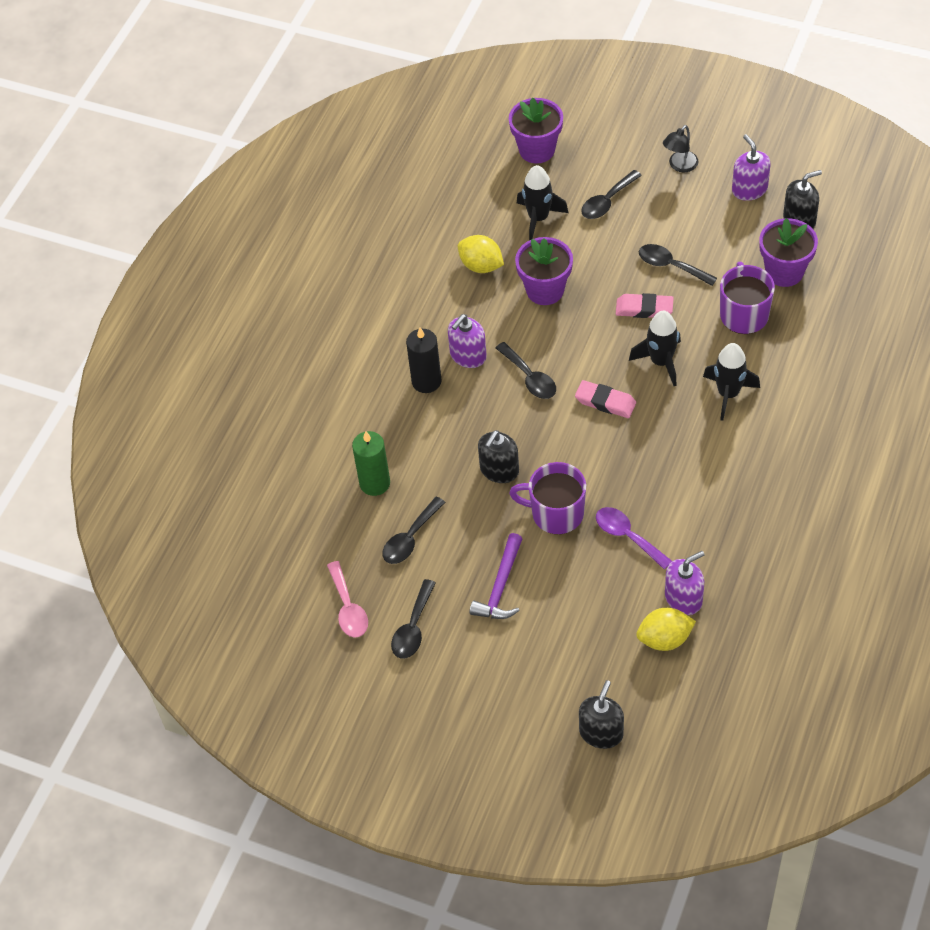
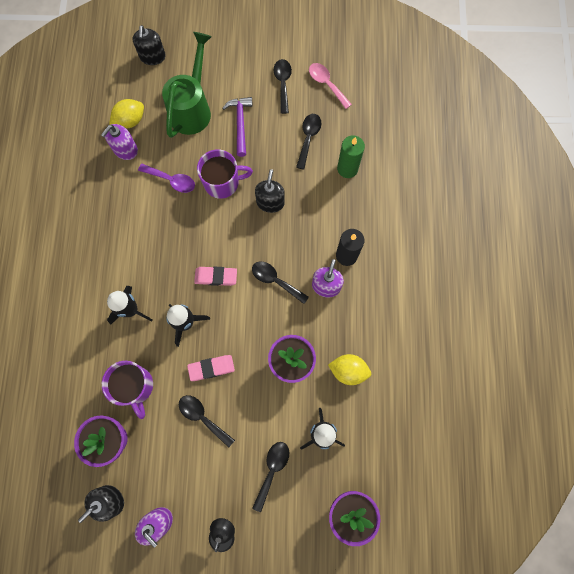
camera: 155 degrees right, 20 degrees up
(563, 631) = (192, 108): none -> green watering can
(670, 266) = (202, 417): black spoon -> black spoon turned 150 degrees counterclockwise

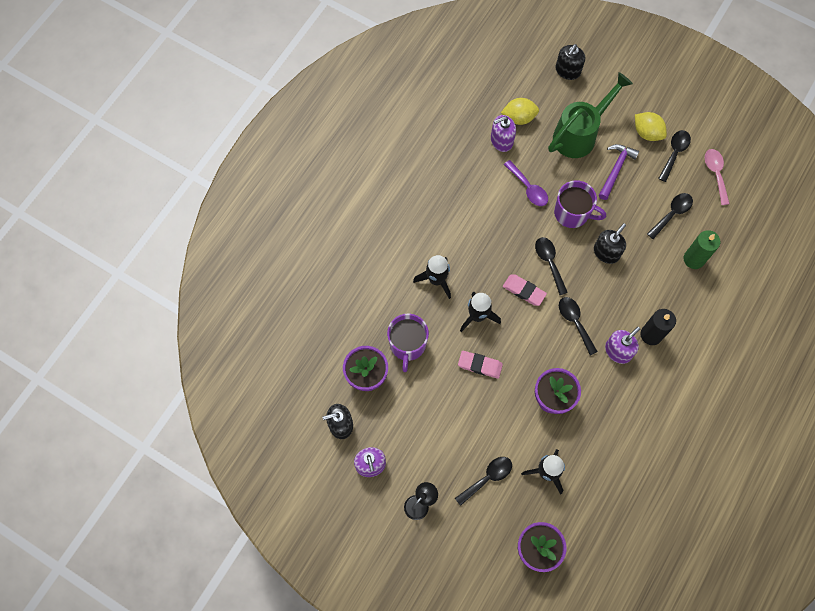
camera: 30 degrees right, 5 degrees down
(202, 417) = (451, 401): black spoon -> black spoon (549, 262)
(348, 371) = (598, 433): yellow lemon -> yellow lemon (647, 133)

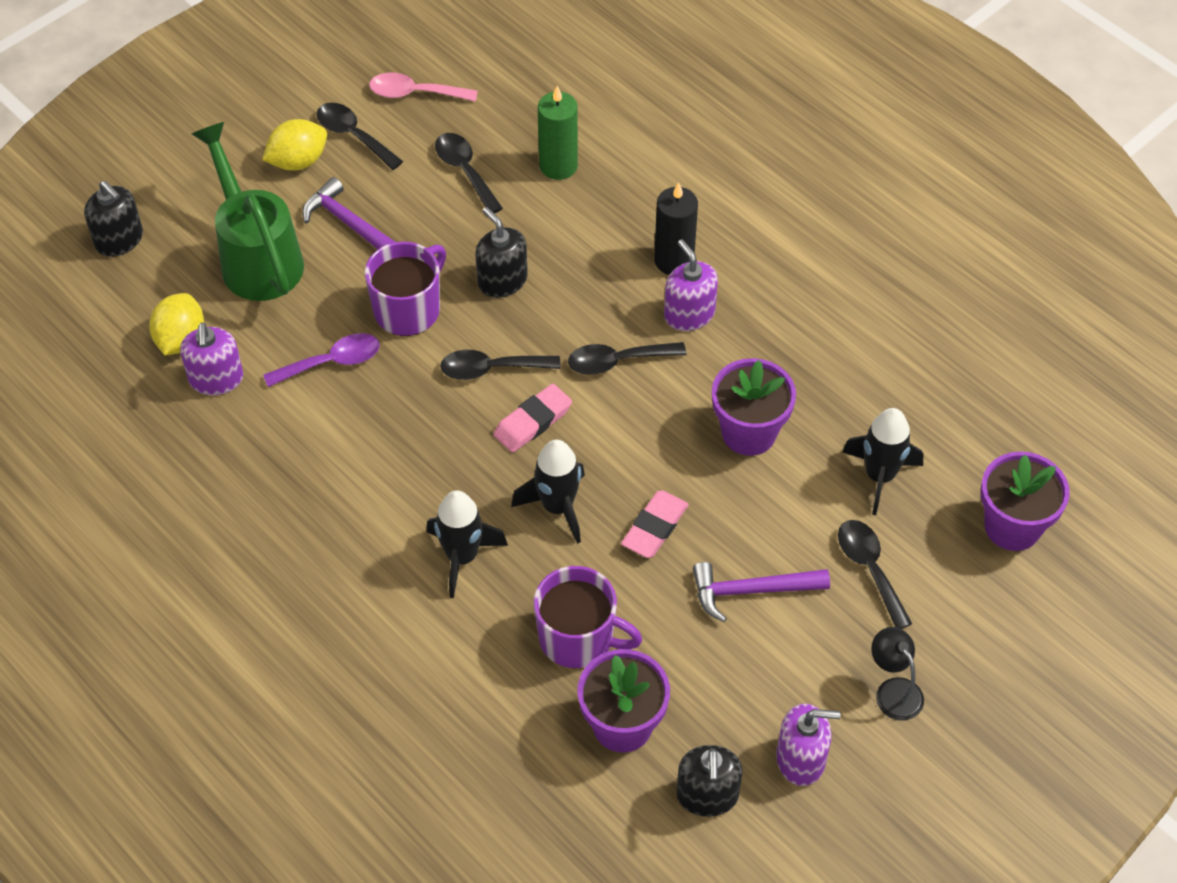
camera: 75 degrees left, 15 degrees down
(457, 421) = (752, 591): none -> purple hammer

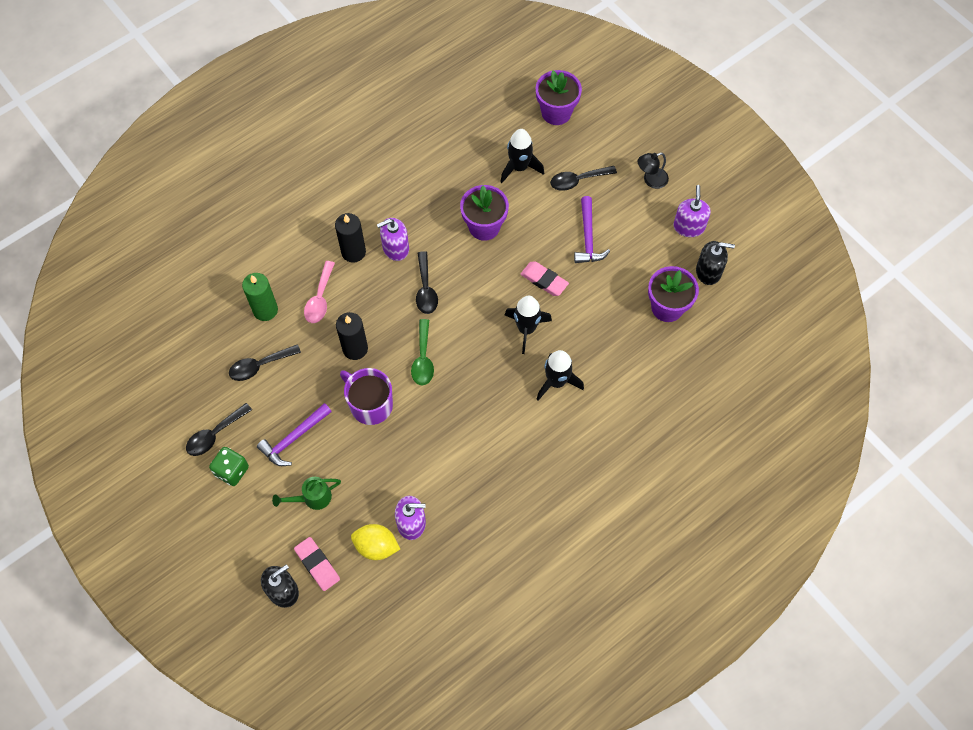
camera: 85 degrees left, 10 degrees up
(256, 256) = (312, 498): green watering can -> green watering can, size x0.50
(298, 161) = (232, 471): yellow lemon -> green dice
(332, 362) = (406, 451): purple spoon -> none
(414, 93) = (183, 394): pink spoon -> pink spoon (320, 299)
(491, 369) = (423, 359): black spoon -> green spoon
(502, 280) = (355, 348): black soap dispenser -> black candle
(533, 422) = (465, 338): pink eraser -> pink eraser (317, 565)
(578, 638) = (613, 325): purple mug -> none

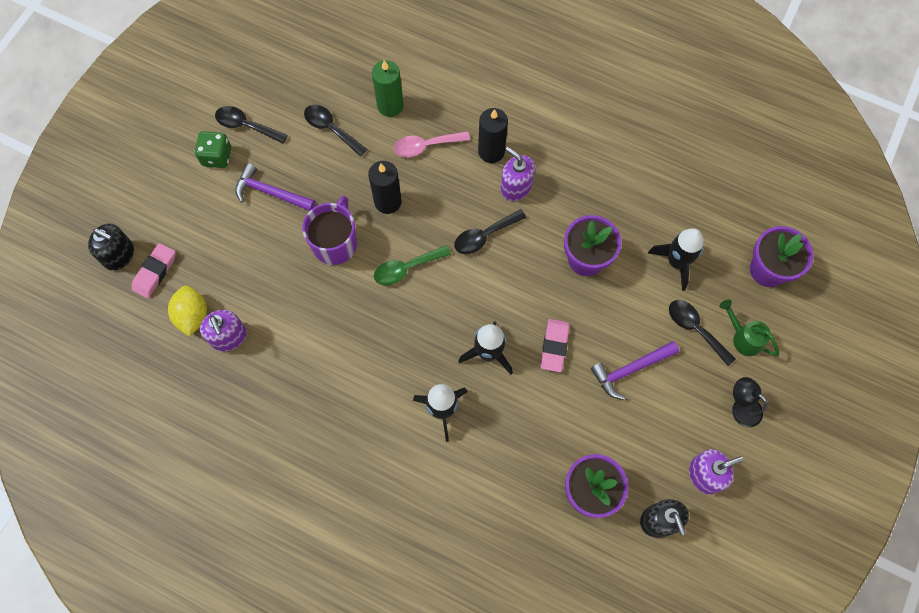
camera: 65 degrees right, 5 degrees up
(312, 498) = (218, 236): green watering can -> green watering can (743, 337)

